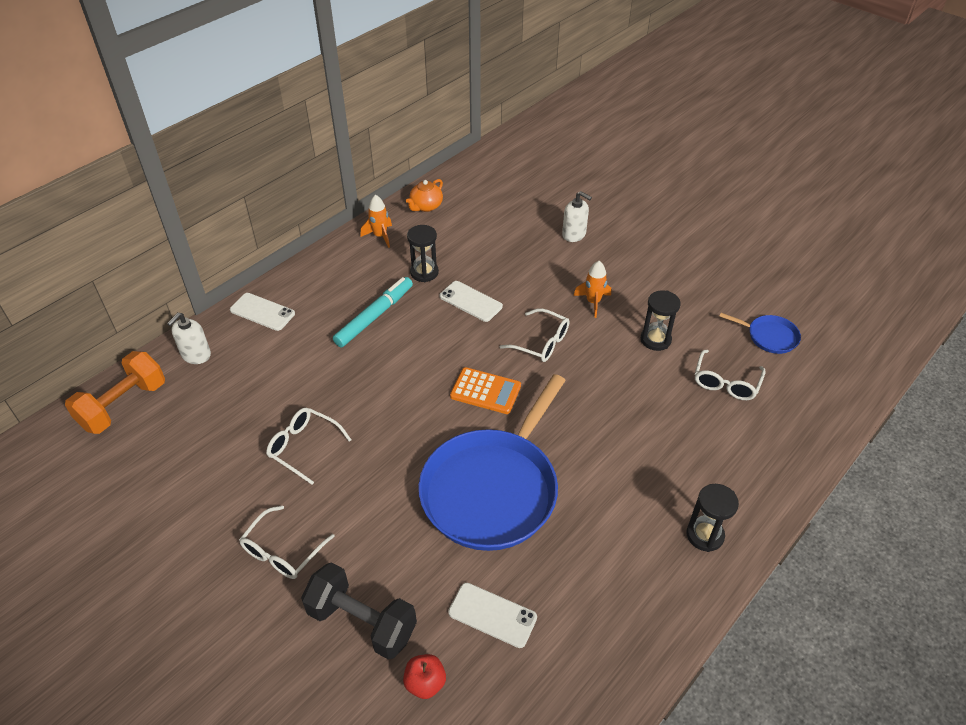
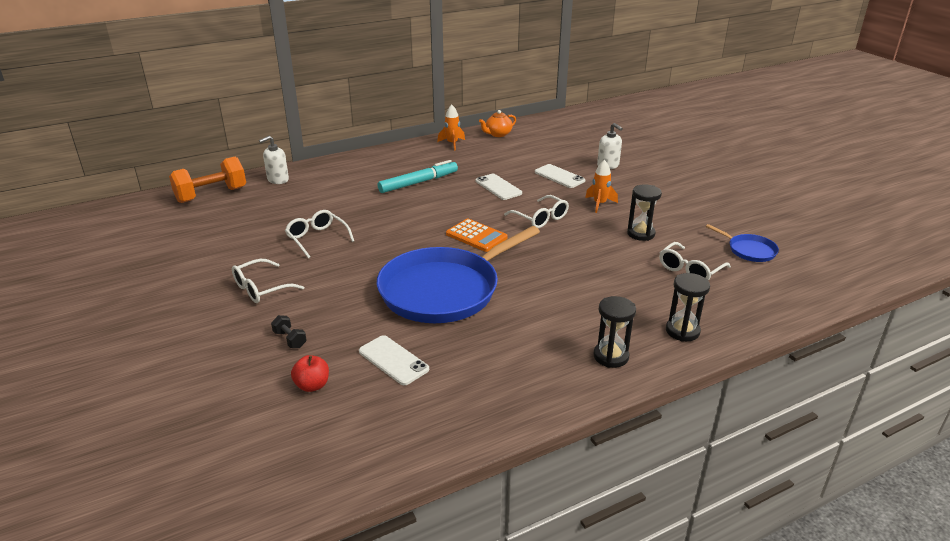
camera: 20 degrees right, 15 degrees down
(262, 312) = (339, 167): white phone -> white phone (559, 176)
(362, 622) = (290, 339): black dumbbell -> black dumbbell, size x0.44
(424, 272) = (472, 167): black hourglass -> black hourglass (682, 331)

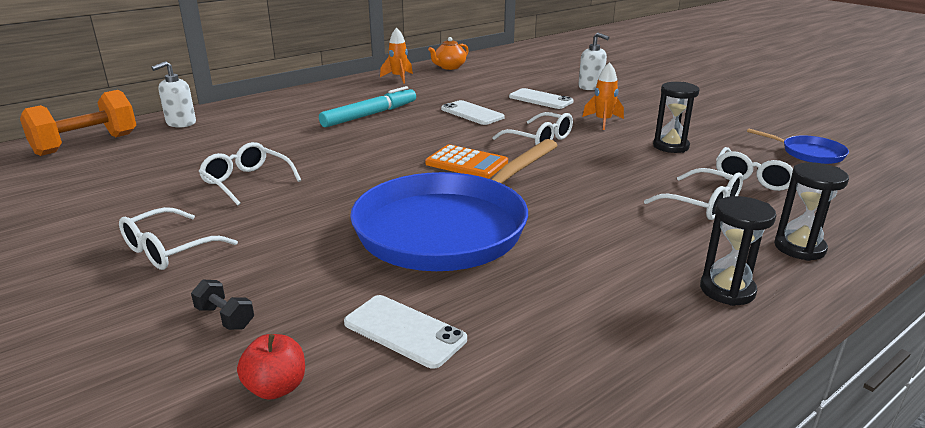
camera: 10 degrees left, 5 degrees down
(633, 288) = (701, 204): none -> white glasses

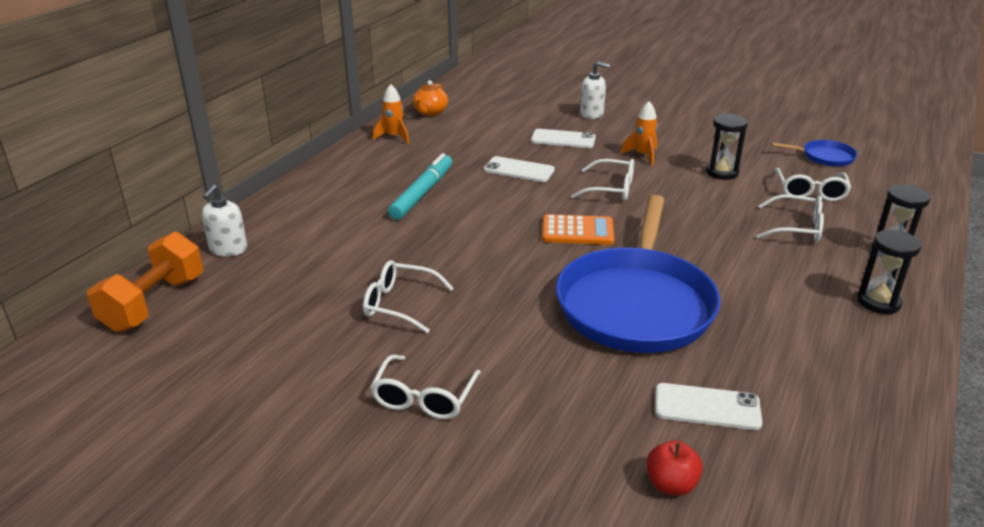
camera: 25 degrees left, 5 degrees up
(225, 317) = (559, 443): black dumbbell -> none

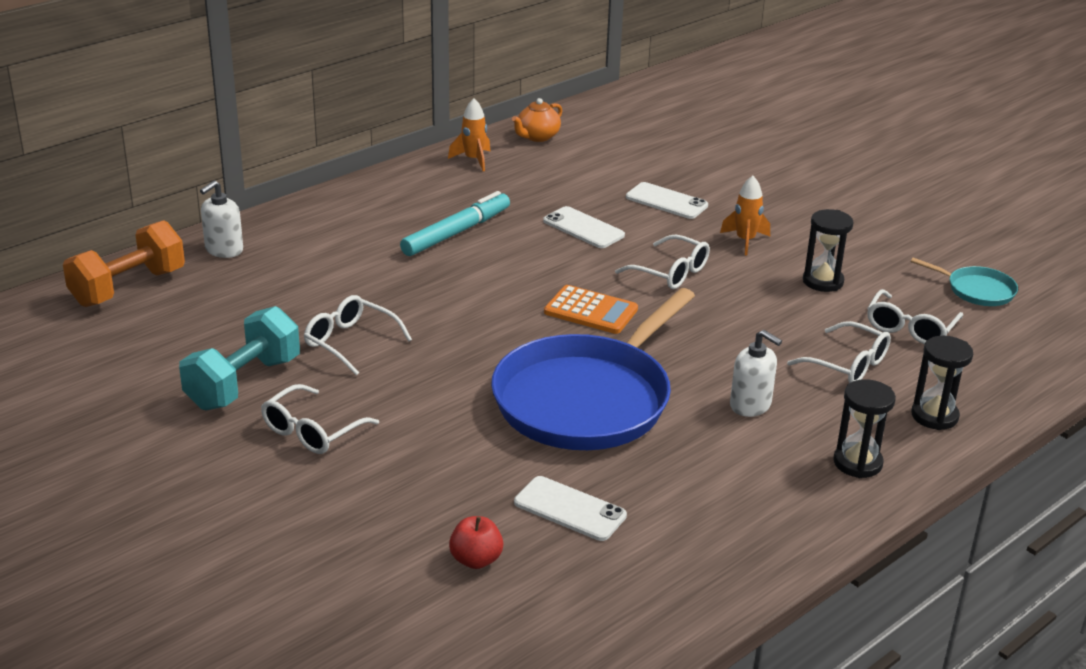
camera: 20 degrees right, 0 degrees up
(326, 368) = (243, 383): none -> turquoise dumbbell
(592, 114) = (730, 176): white soap dispenser -> white soap dispenser (750, 405)
(824, 157) = (977, 290): blue pan -> turquoise pan

